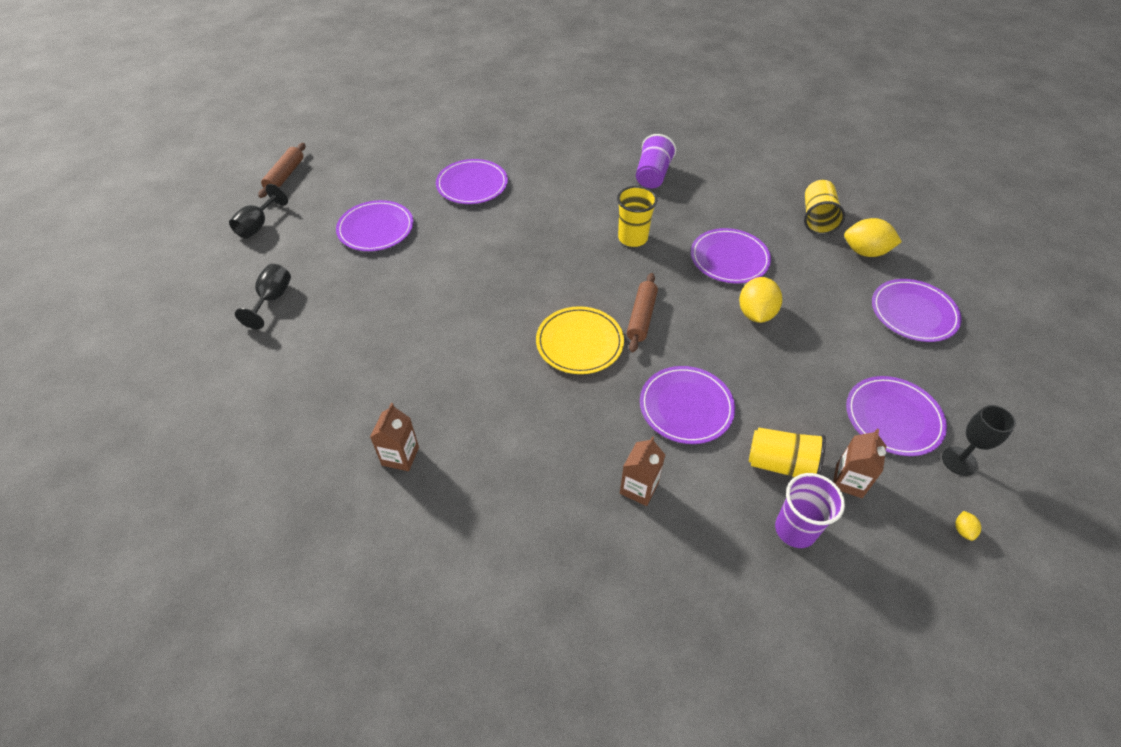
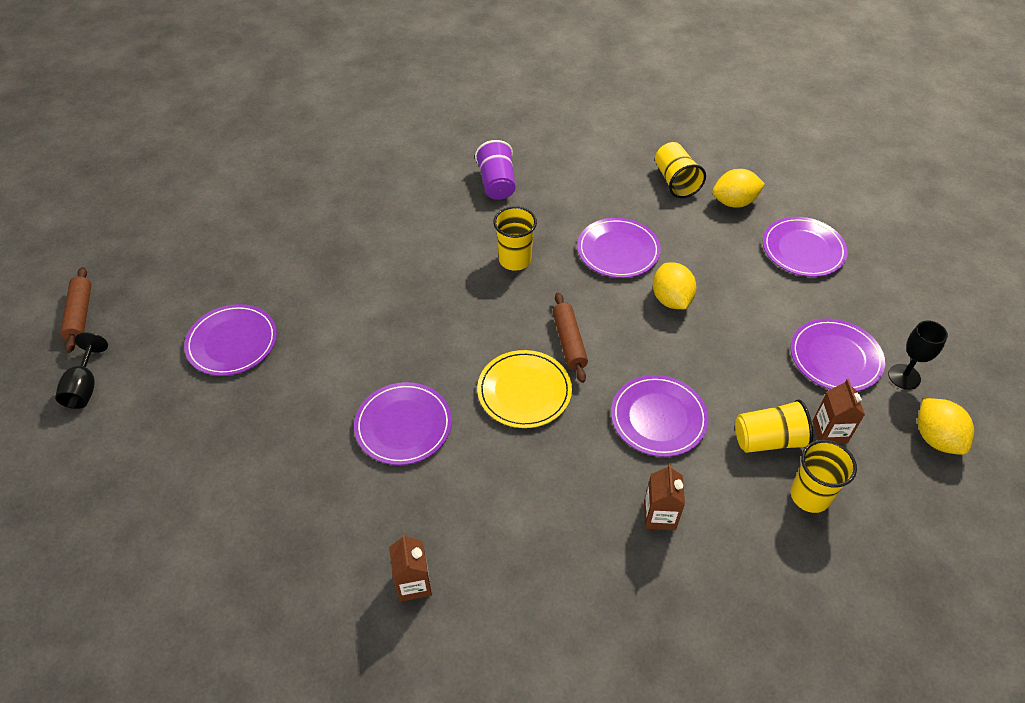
camera: 25 degrees left, 0 degrees up
(272, 299) = (160, 468): black goblet -> none
(472, 184) = (312, 254): purple plate -> purple plate (403, 425)
(795, 529) = (810, 496): purple cup -> yellow cup
(963, 530) = (936, 438): yellow lemon -> yellow lemon, size x2.33

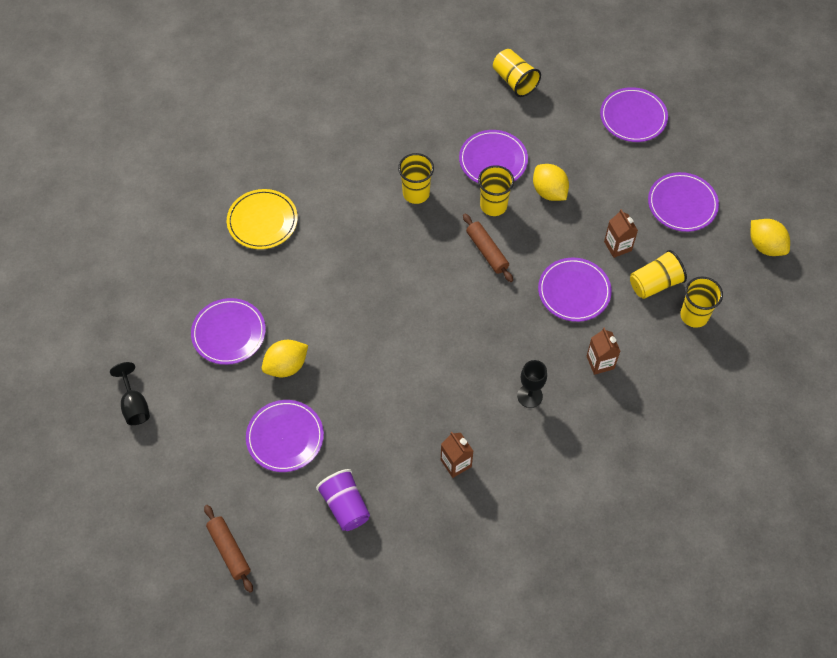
camera: 20 degrees left, 10 degrees up
(80, 314) = (90, 349): brown rolling pin -> brown rolling pin (229, 550)
(403, 425) = (395, 356): purple plate -> purple plate (285, 437)
(497, 184) = (370, 125): purple cup -> purple cup (345, 506)
(524, 391) = (470, 301): yellow plate -> yellow plate (262, 221)
(598, 296) = (493, 205): none -> yellow cup
(734, 202) = (567, 88): yellow lemon -> yellow lemon (286, 366)
(829, 432) = (694, 264): brown carton -> brown carton (617, 246)
(904, 377) = (733, 204): black goblet -> black goblet (529, 396)

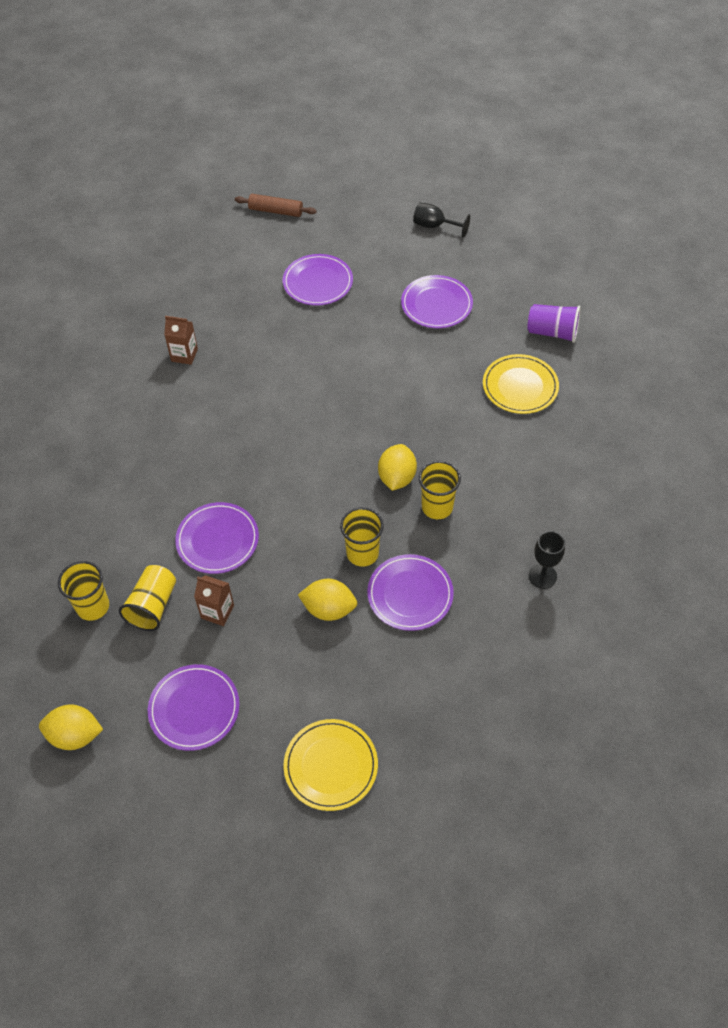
camera: 135 degrees right, 5 degrees down
(286, 366) = (371, 317): yellow lemon -> yellow lemon (397, 478)
(345, 506) = (232, 280): purple cup -> purple cup (552, 332)
(487, 251) = (324, 511): brown rolling pin -> none
(514, 81) = (485, 696): yellow cup -> none
(529, 396) = (174, 435): black goblet -> black goblet (542, 576)
(600, 362) = (142, 502): brown carton -> none
(633, 117) = (331, 766): purple plate -> yellow plate

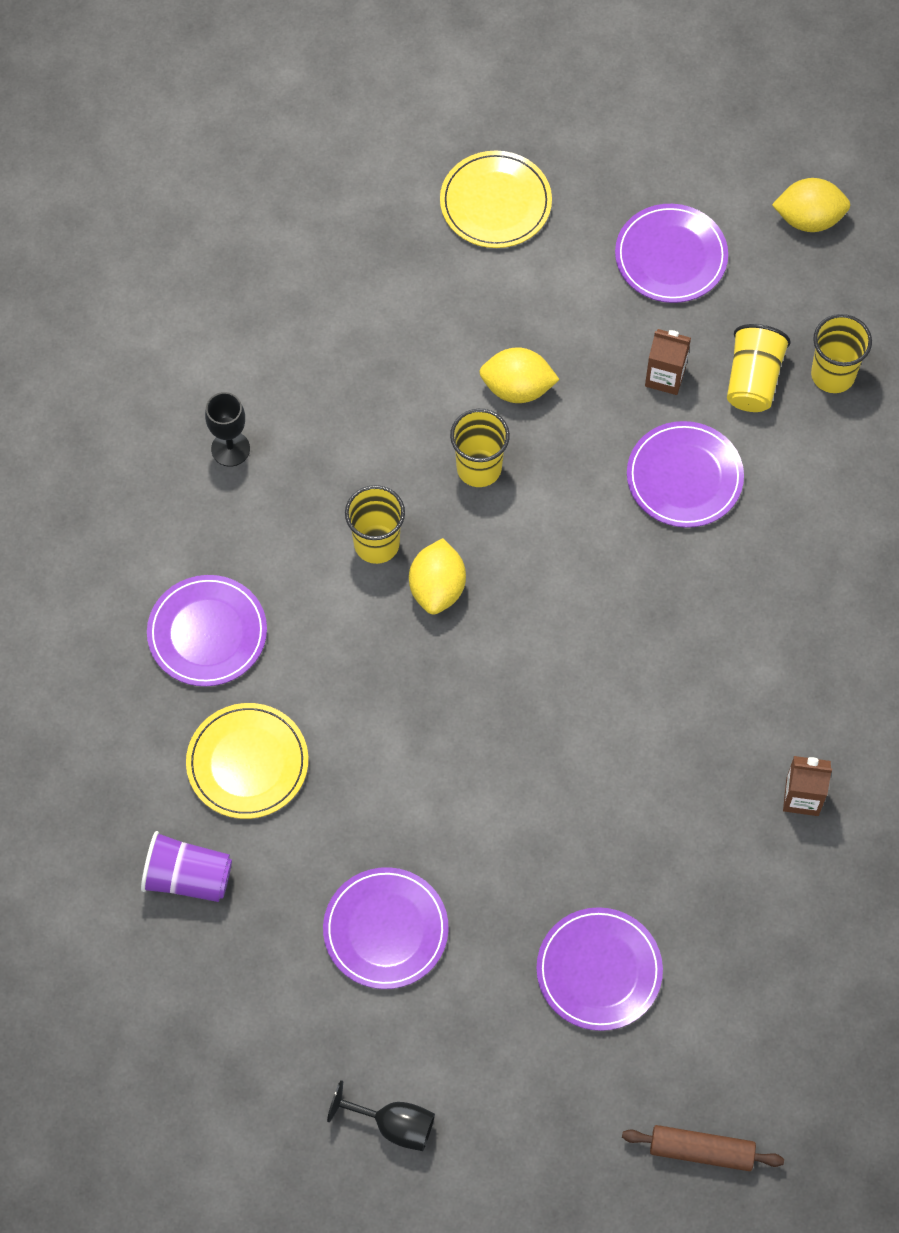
camera: 175 degrees right, 10 degrees up
(410, 594) = (410, 414): purple plate -> purple plate (207, 633)

